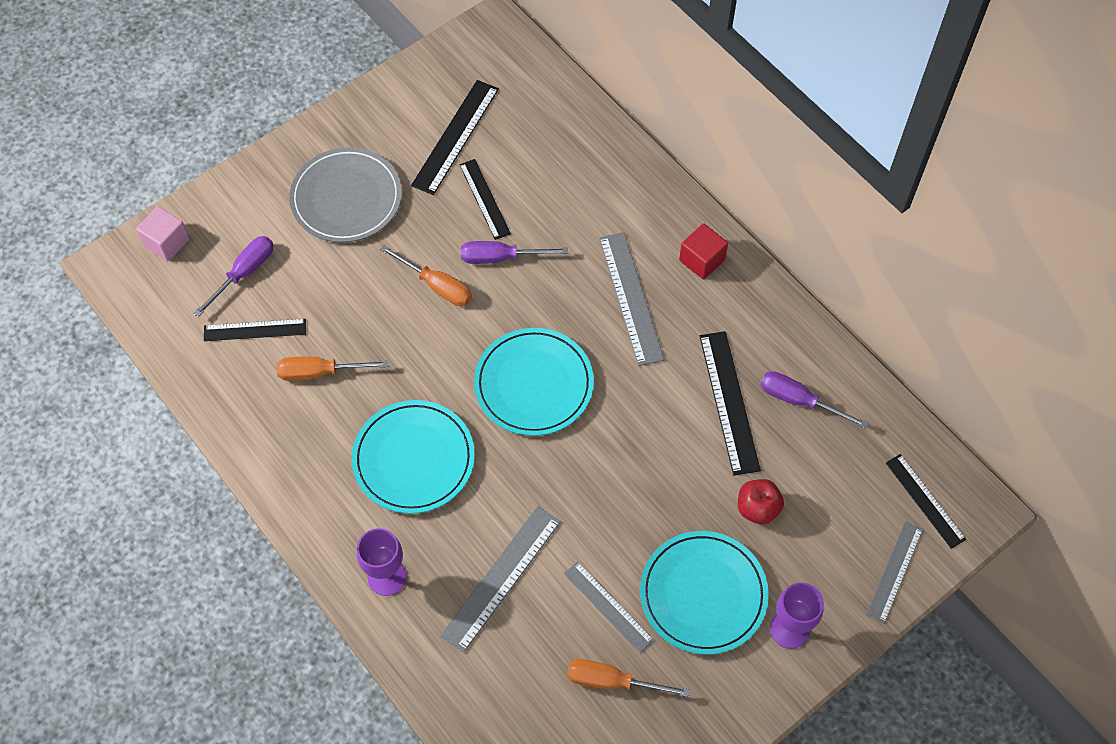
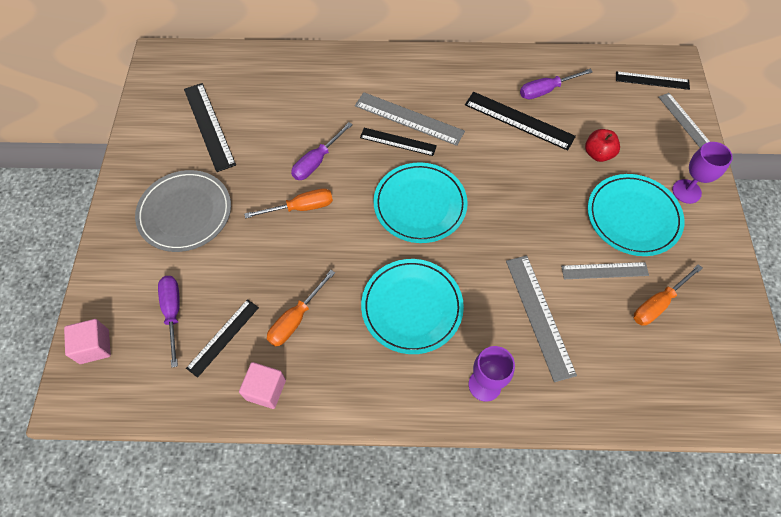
camera: 50 degrees left, 0 degrees up
(235, 402) = (266, 389): none -> pink cube
(484, 199) = (268, 141): black ruler -> black ruler (398, 142)
(702, 260) = (417, 71): red cube -> none

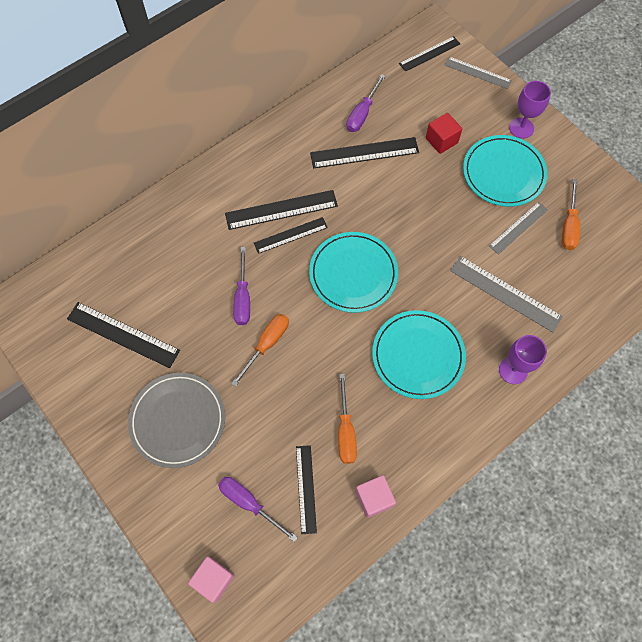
camera: 40 degrees left, 5 degrees up
(409, 119) = (281, 210): grey ruler -> black ruler
(598, 154) = (441, 140): red apple -> red cube

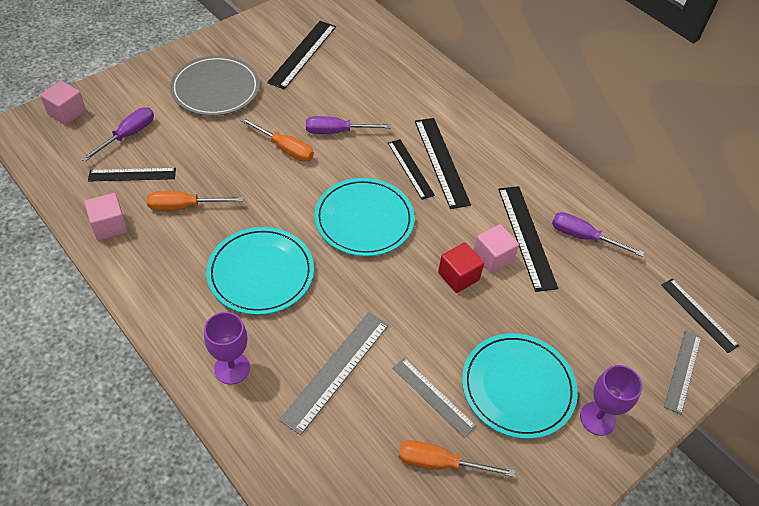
camera: 85 degrees right, 15 degrees down
(388, 179) = (492, 257): none -> pink cube
(441, 140) = (558, 318): red cube -> red cube (458, 276)

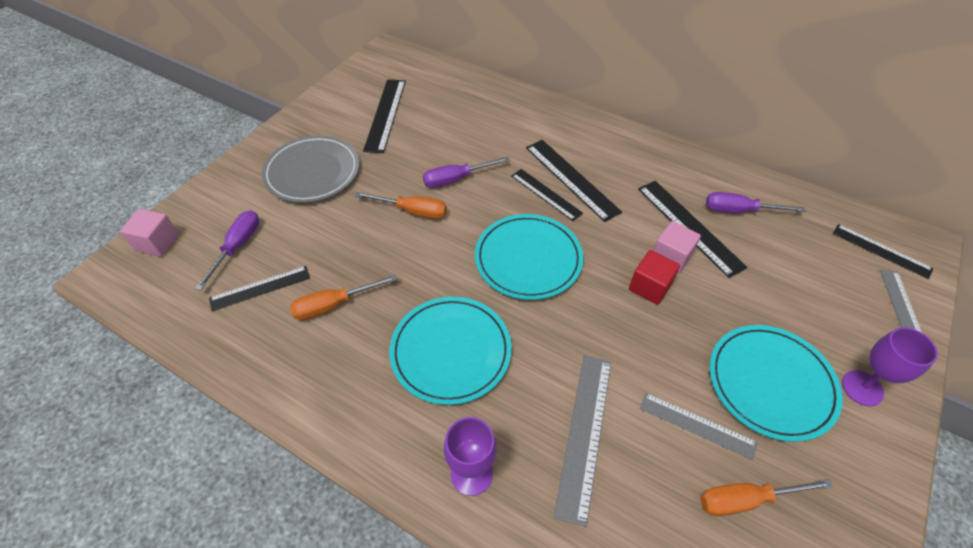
camera: 15 degrees left, 0 degrees up
(109, 226) = (258, 354): pink cube -> none

